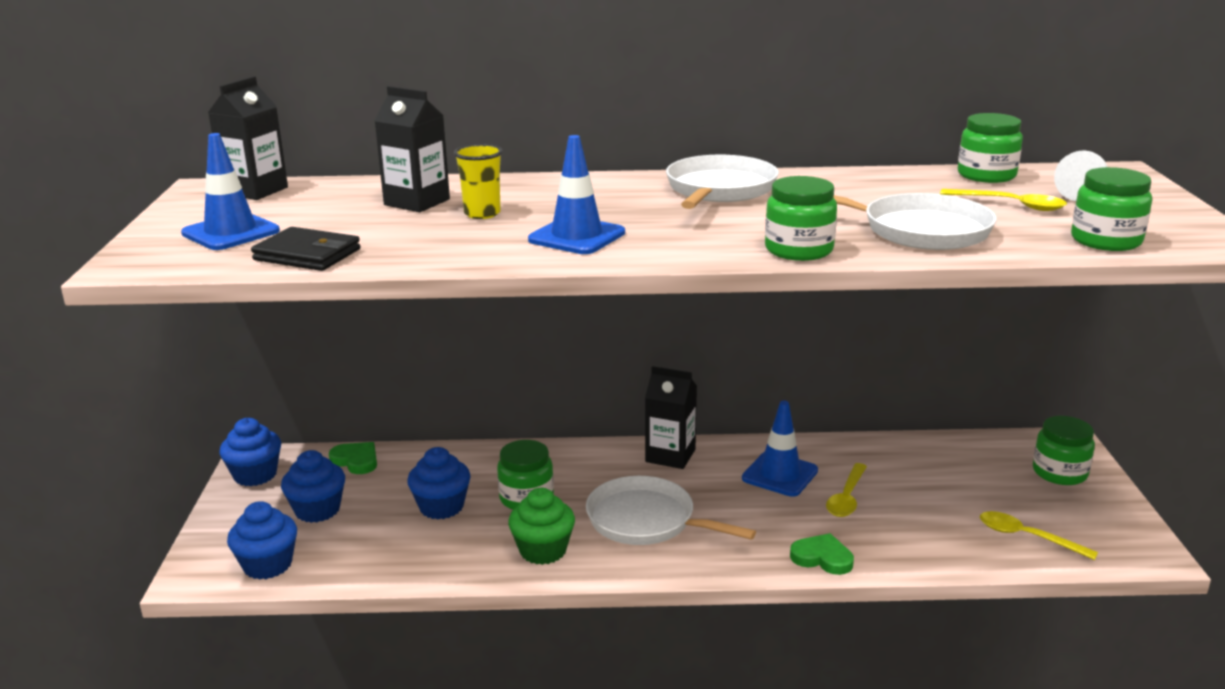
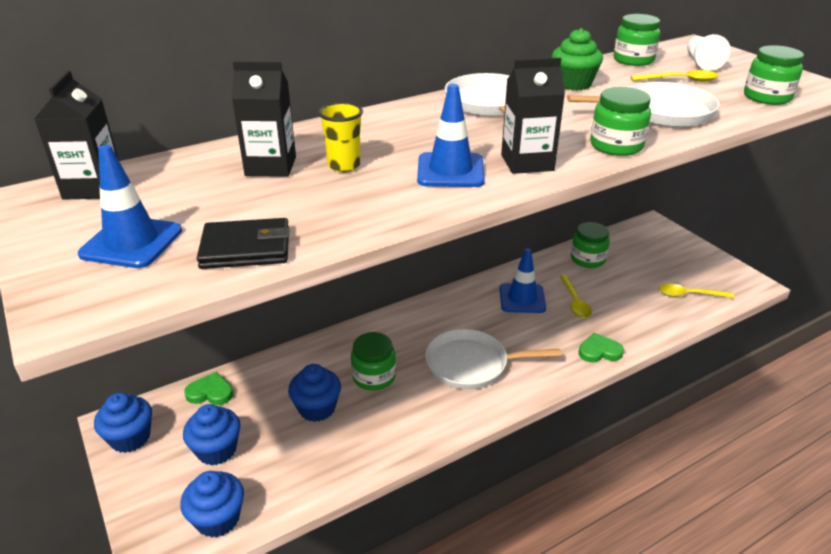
camera: 30 degrees left, 10 degrees up
(543, 550) = (424, 416): green cupcake -> green cupcake (573, 84)
(670, 455) = (442, 307): black carton -> black carton (527, 162)
(1059, 472) = (667, 245): green jar -> green jar (587, 259)

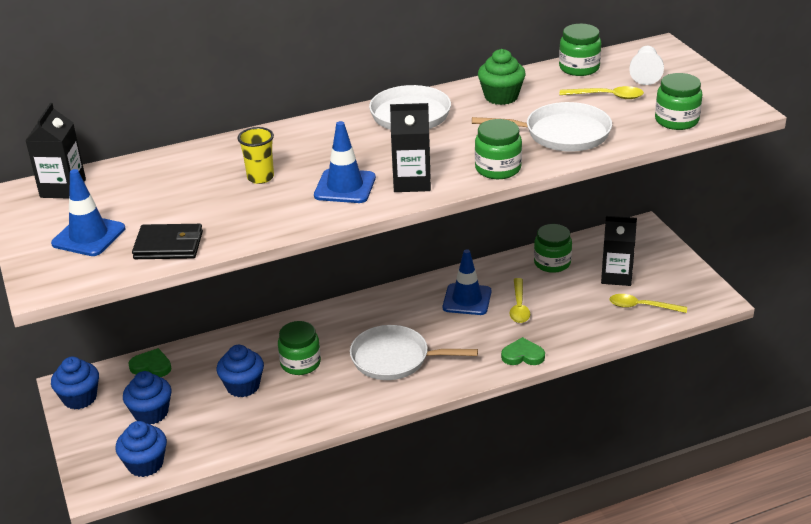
camera: 10 degrees right, 0 degrees up
(271, 166) = (202, 175): black carton -> black carton (616, 276)

